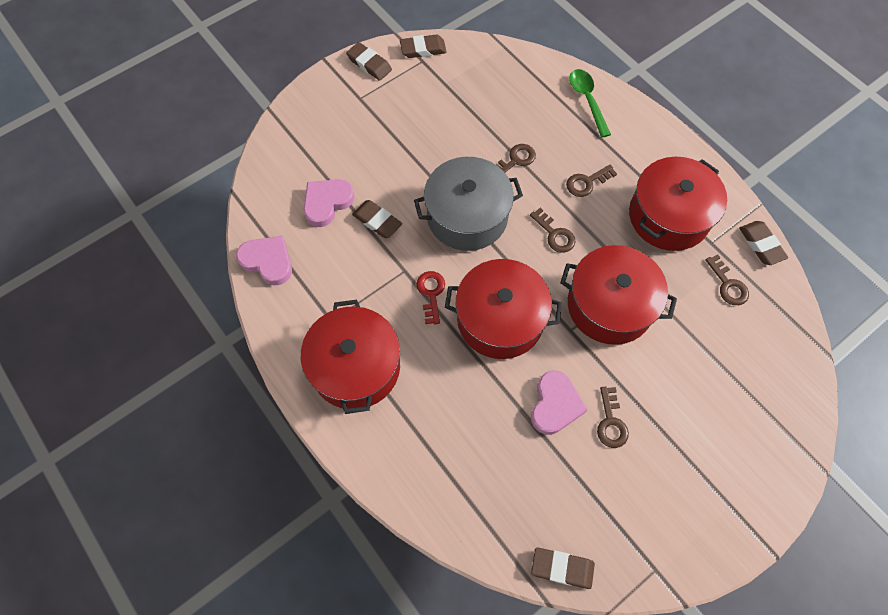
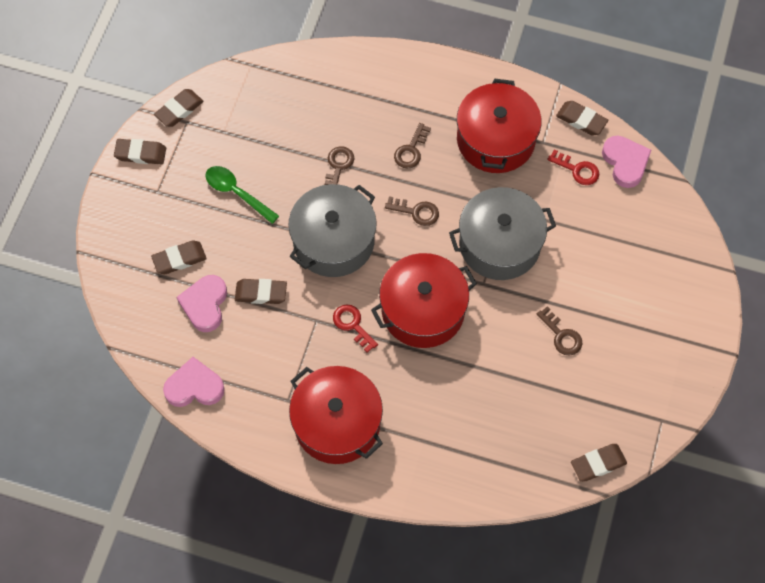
camera: 35 degrees left, 0 degrees up
(335, 157) = (179, 259): none -> brown eraser
(555, 405) = (512, 349): pink heart -> pink heart (625, 162)
(587, 100) = (360, 74): green spoon -> green spoon (237, 193)
(609, 305) = (499, 244): red pot -> grey pot
(728, 285) = (577, 170): brown key -> red key

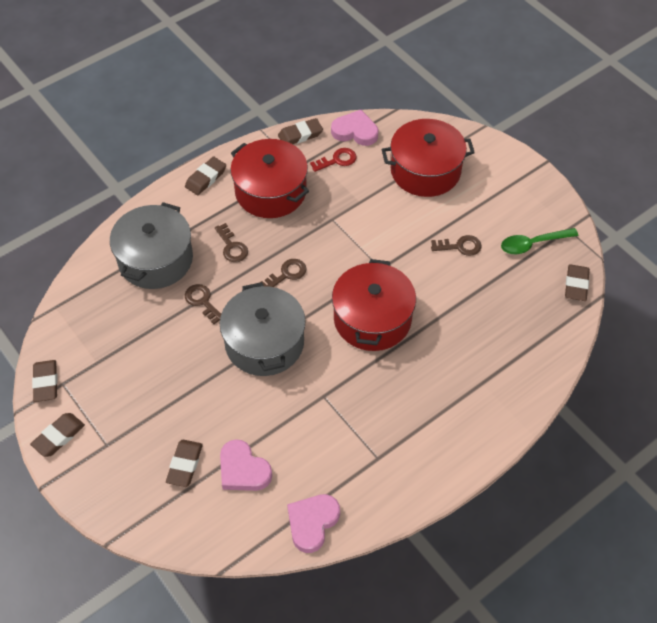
camera: 55 degrees left, 10 degrees down
(237, 193) = (162, 385): green spoon -> green spoon (533, 244)
(261, 293) = (267, 421): brown eraser -> brown eraser (206, 178)
(337, 423) = (424, 434): red pot -> red pot (425, 171)
(352, 325) = (347, 373): red key -> none
(499, 244) = (357, 239): grey pot -> grey pot (155, 259)

